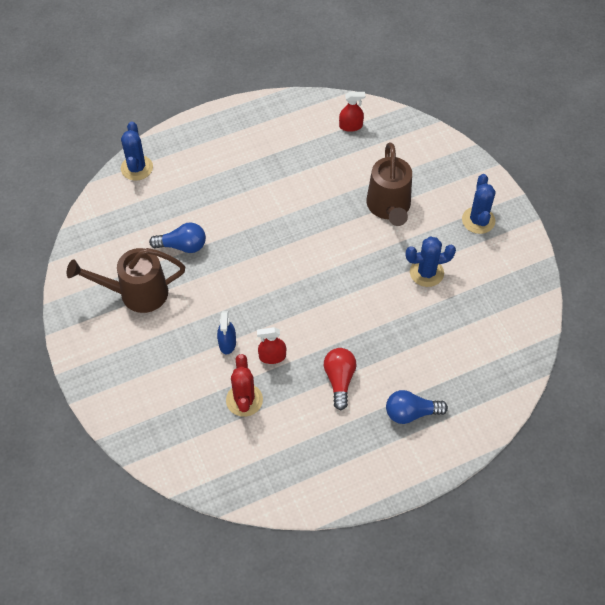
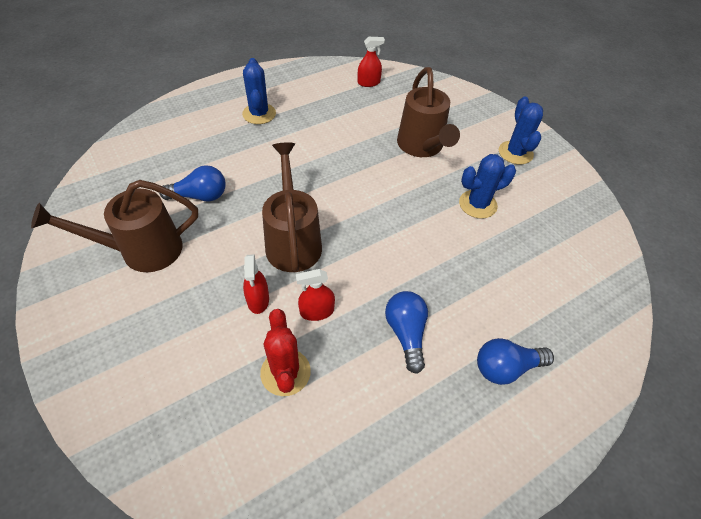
camera: 10 degrees left, 5 degrees down
(137, 168) = (150, 126): blue cactus -> blue cactus (259, 114)
(227, 343) = (258, 300): blue spray bottle -> red spray bottle
(259, 294) = (293, 240): none -> brown watering can
(339, 380) = (406, 333): red light bulb -> blue light bulb

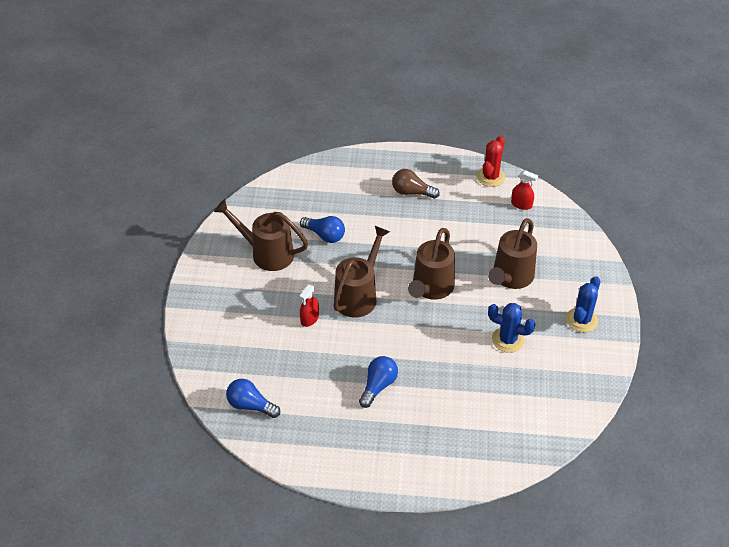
camera: 40 degrees right, 5 degrees down
(259, 114) = (412, 192): blue cactus -> brown light bulb
(285, 372) = (293, 365): red cactus -> red cactus (490, 177)
(317, 311) = (337, 344): red spray bottle -> none
(360, 194) = (430, 288): none -> brown watering can
(506, 367) = (419, 438): blue light bulb -> blue light bulb (250, 405)

